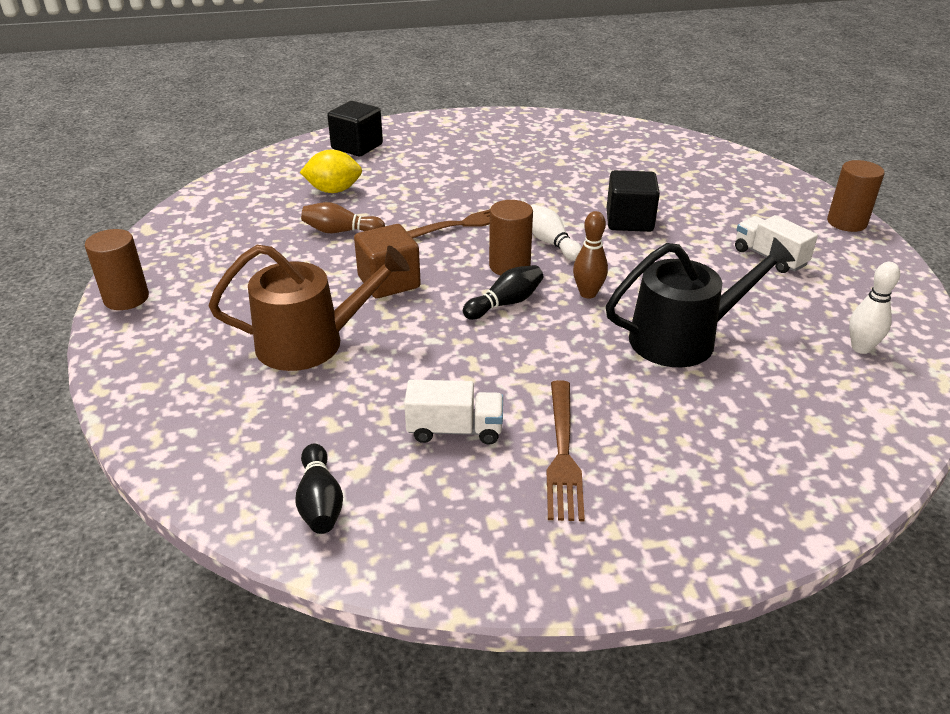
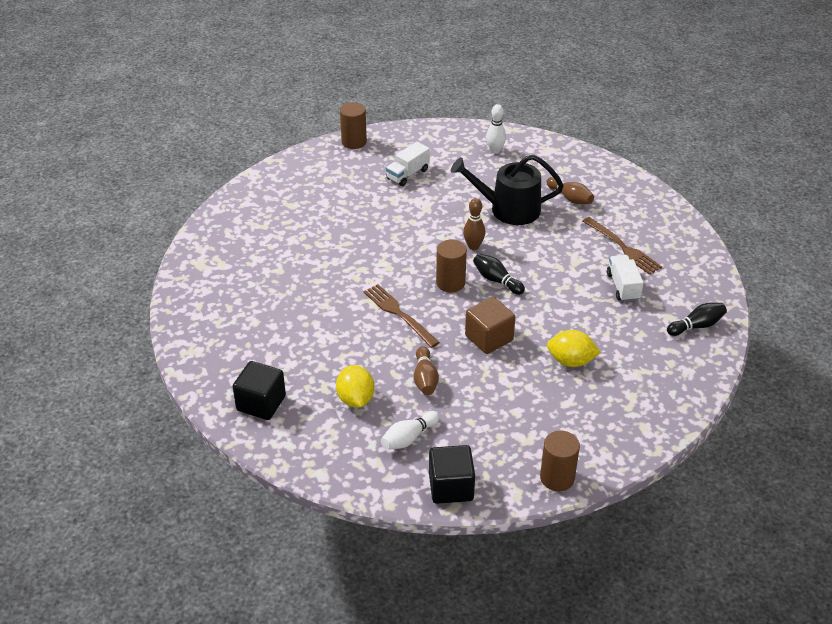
camera: 100 degrees left, 5 degrees up
(311, 342) = (571, 361): brown watering can -> yellow lemon
(551, 243) = (413, 266): white bowling pin -> white bowling pin (409, 438)
(563, 454) = (623, 248): brown fork -> brown fork turned 60 degrees clockwise
(629, 221) = (373, 231): black cube -> black cube (451, 487)
(683, 338) = (508, 209): black watering can -> black watering can turned 60 degrees counterclockwise
(721, 414) = (570, 198): none -> brown bowling pin

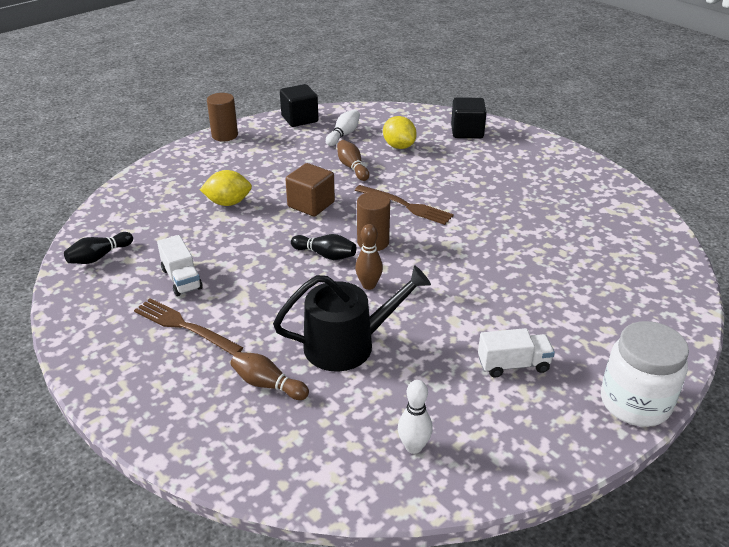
camera: 160 degrees right, 5 degrees down
(354, 142) = (635, 403): brown cylinder -> white jar
(408, 174) = (513, 365): white truck -> white truck turned 60 degrees clockwise

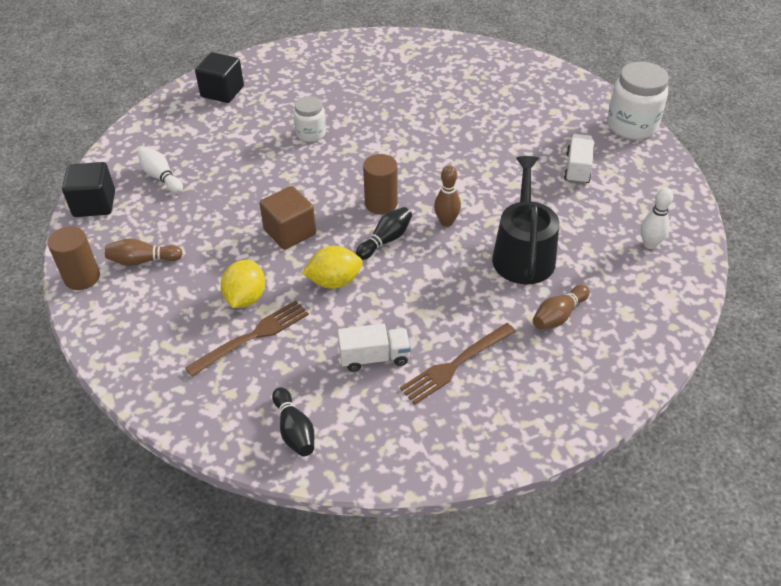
camera: 70 degrees left, 10 degrees up
(352, 167) = (236, 186): brown bowling pin -> brown bowling pin (143, 260)
(399, 146) = (217, 143): yellow lemon -> yellow lemon (334, 281)
(407, 206) = (332, 167): brown fork -> brown fork (253, 336)
(444, 185) = (311, 133): none -> white jar

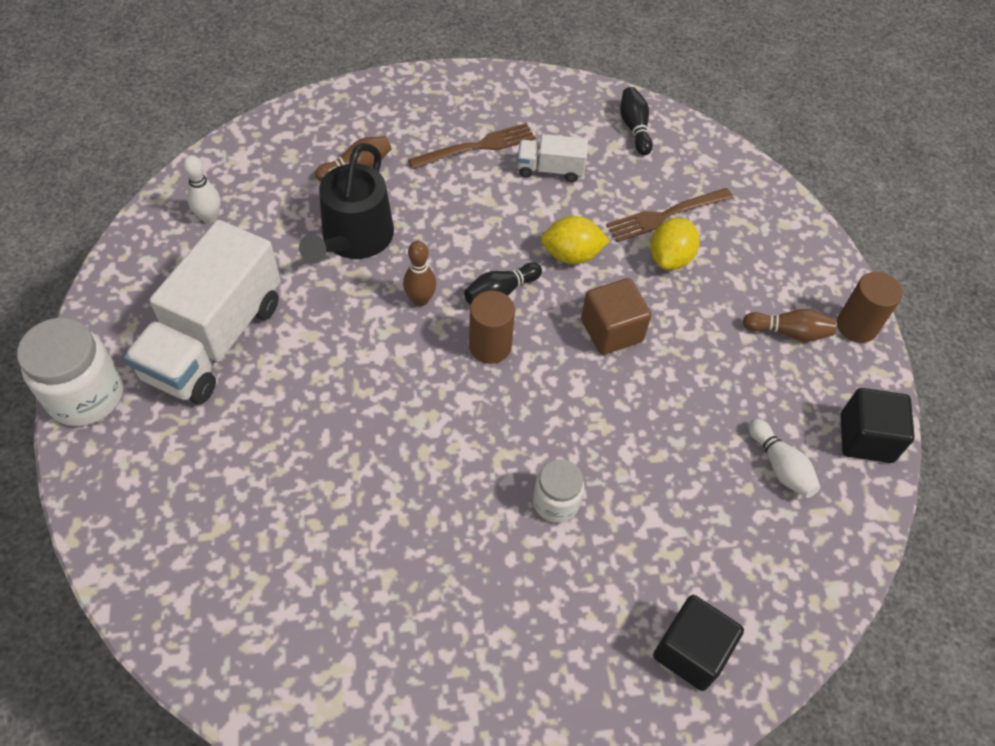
camera: 170 degrees left, 10 degrees up
(577, 168) = (215, 339): white truck -> white truck, size x2.12

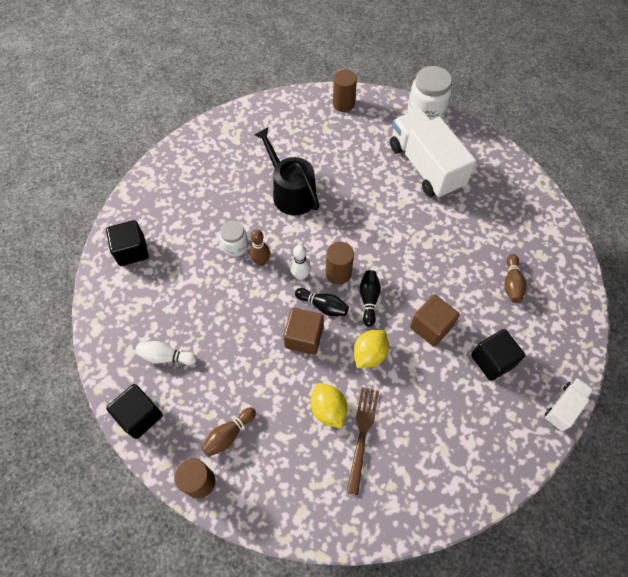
camera: 130 degrees right, 5 degrees up
(135, 535) = (343, 104): none -> brown cylinder
(209, 217) = (511, 198): white bowling pin -> white bowling pin (300, 276)
(354, 239) = (454, 252): black watering can -> black watering can (291, 192)
(420, 300) = (390, 259): brown bowling pin -> brown bowling pin (261, 261)
(478, 146) = (492, 360): brown fork -> black cube
(483, 215) = (431, 327): none -> brown cube
(550, 169) = (446, 391): white truck -> white truck (564, 407)
(634, 128) = (452, 478): black bowling pin -> black bowling pin (323, 306)

